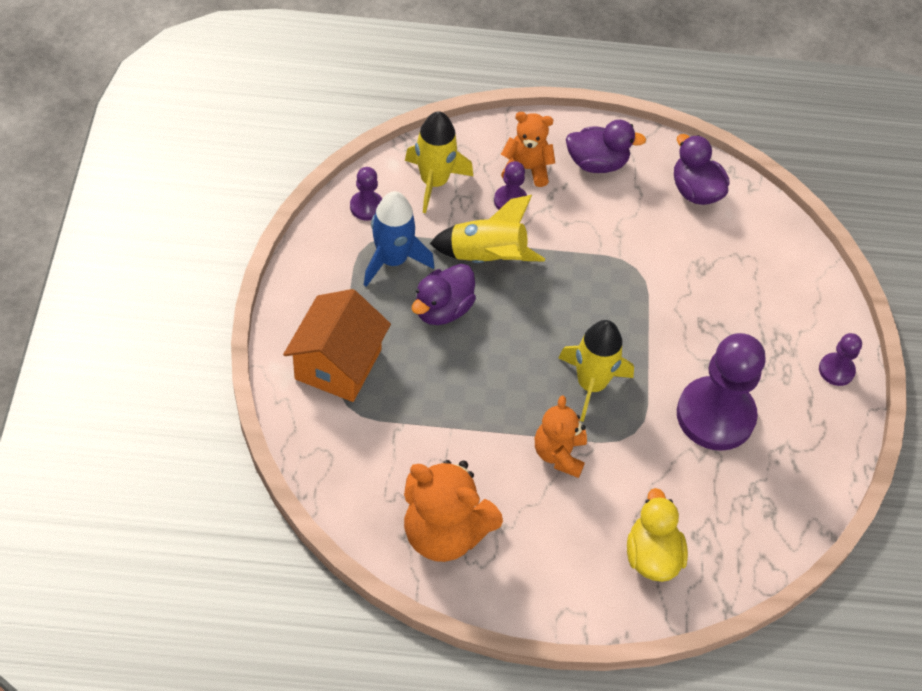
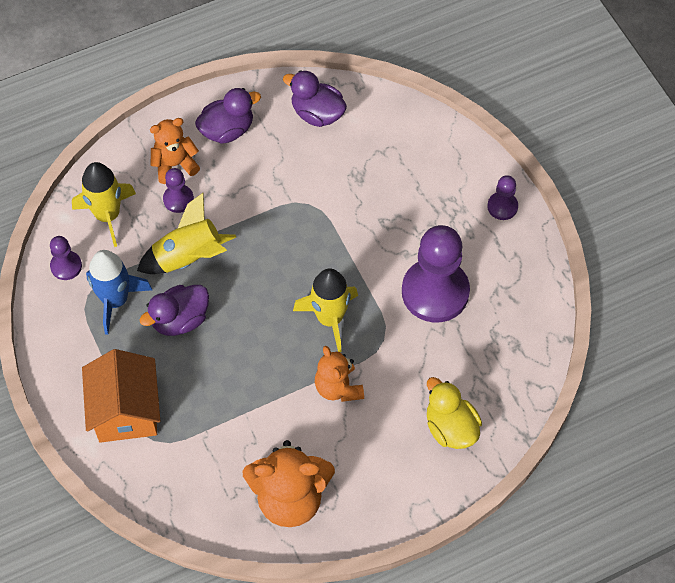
camera: 25 degrees left, 5 degrees up
(442, 309) = (180, 320): purple duck -> purple duck turned 45 degrees clockwise

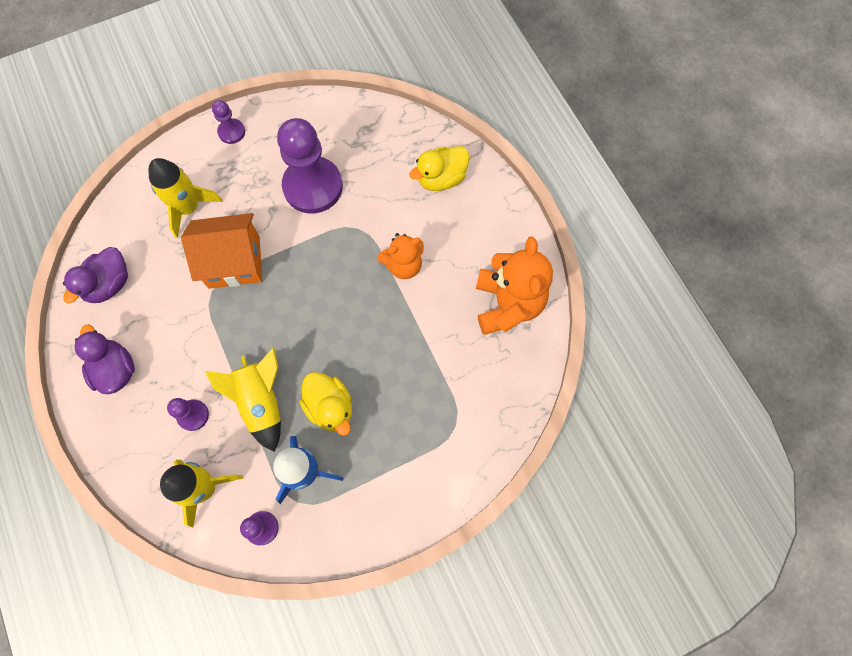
camera: 90 degrees left, 10 degrees up
(126, 411) = (426, 453): orange house -> orange house (234, 262)
(174, 165) = (151, 421): orange teddy bear -> none
(180, 320) = (330, 407): purple duck -> yellow duck
(330, 318) = (335, 272): yellow rocket -> yellow rocket (188, 208)

